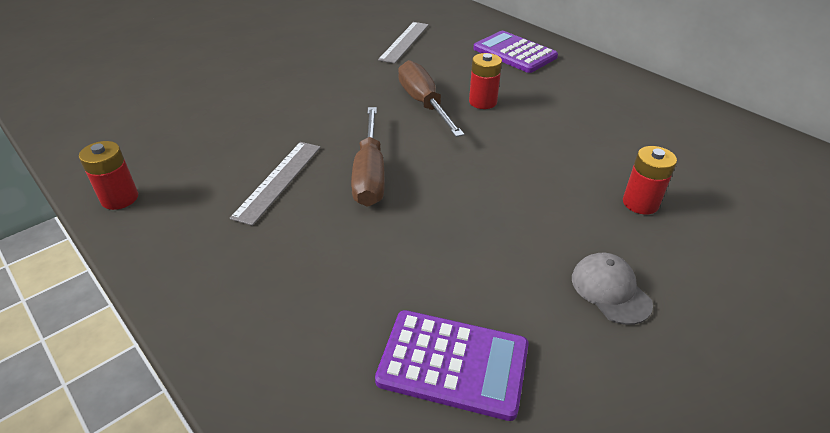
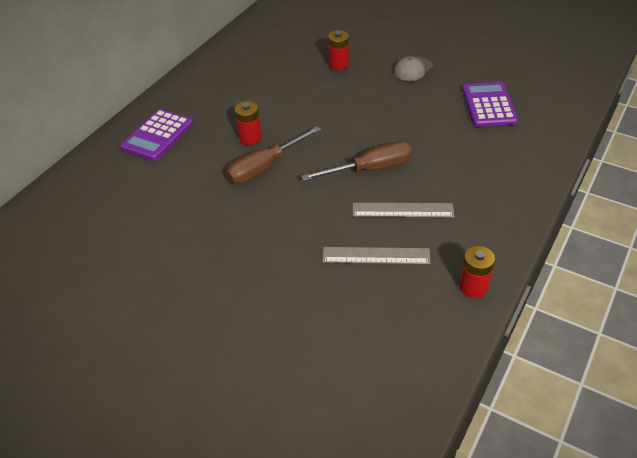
camera: 105 degrees left, 5 degrees up
(404, 42) = (150, 208): grey ruler -> grey ruler (376, 255)

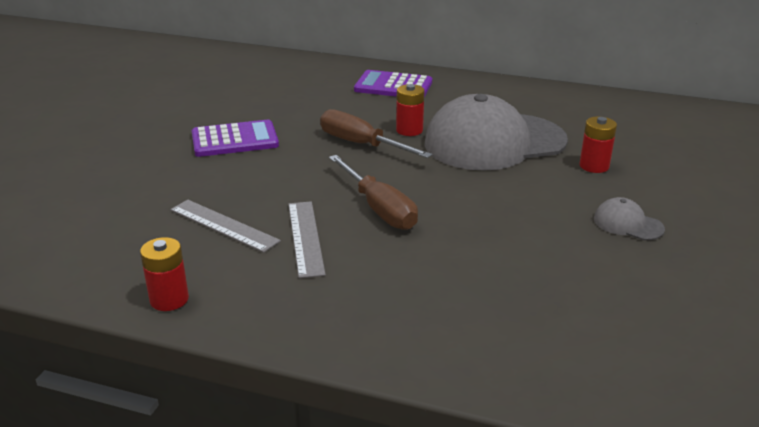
camera: 75 degrees right, 15 degrees down
(288, 99) = (494, 142): none -> grey cap
(376, 255) = (223, 225): grey ruler -> grey ruler turned 45 degrees counterclockwise
(489, 105) = (577, 301): purple calculator -> purple calculator (235, 140)

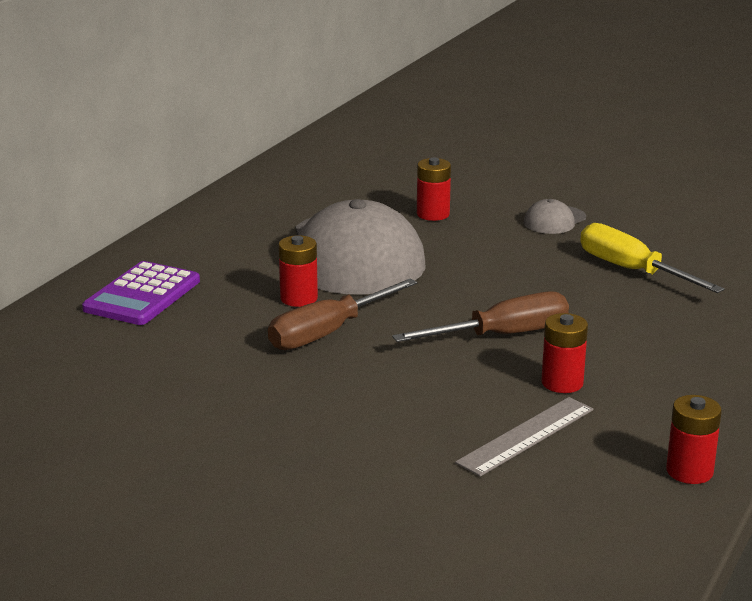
camera: 80 degrees left, 5 degrees down
(235, 140) = (272, 425): purple calculator -> none
(305, 238) = (562, 383): grey ruler -> red battery
(538, 269) = (631, 270): none -> yellow screwdriver

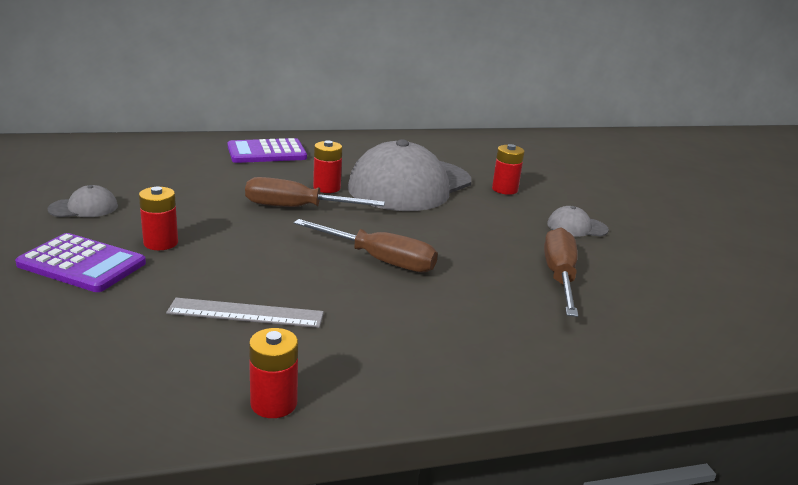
camera: 45 degrees right, 0 degrees up
(148, 456) = (84, 208): none -> grey cap
(308, 495) = (82, 264): none -> purple calculator
(562, 383) = (343, 303): red battery -> red battery (161, 243)
(631, 270) = (559, 276): yellow screwdriver -> brown screwdriver

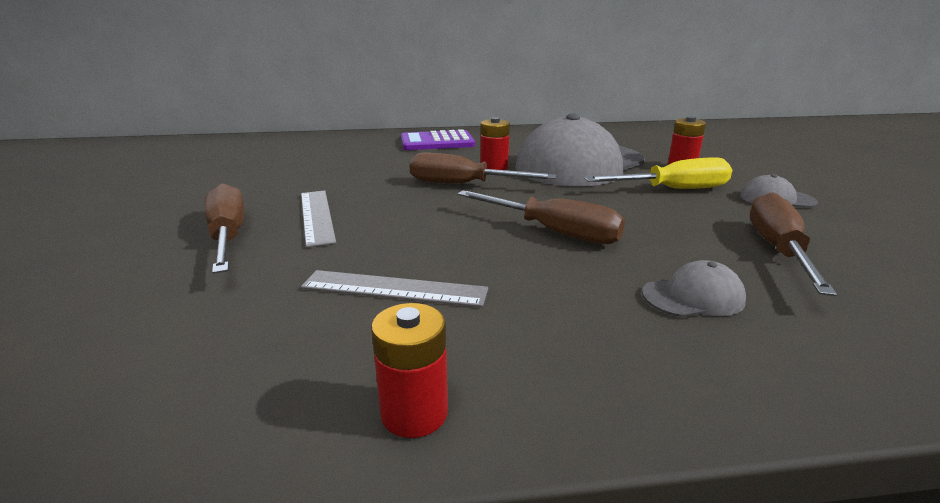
camera: 10 degrees right, 0 degrees up
(82, 264) = (228, 236): purple calculator -> brown screwdriver
(84, 208) = (251, 187): grey cap -> grey cap (693, 297)
(161, 243) = (316, 216): red battery -> grey ruler
(491, 216) = (673, 189): none -> yellow screwdriver

